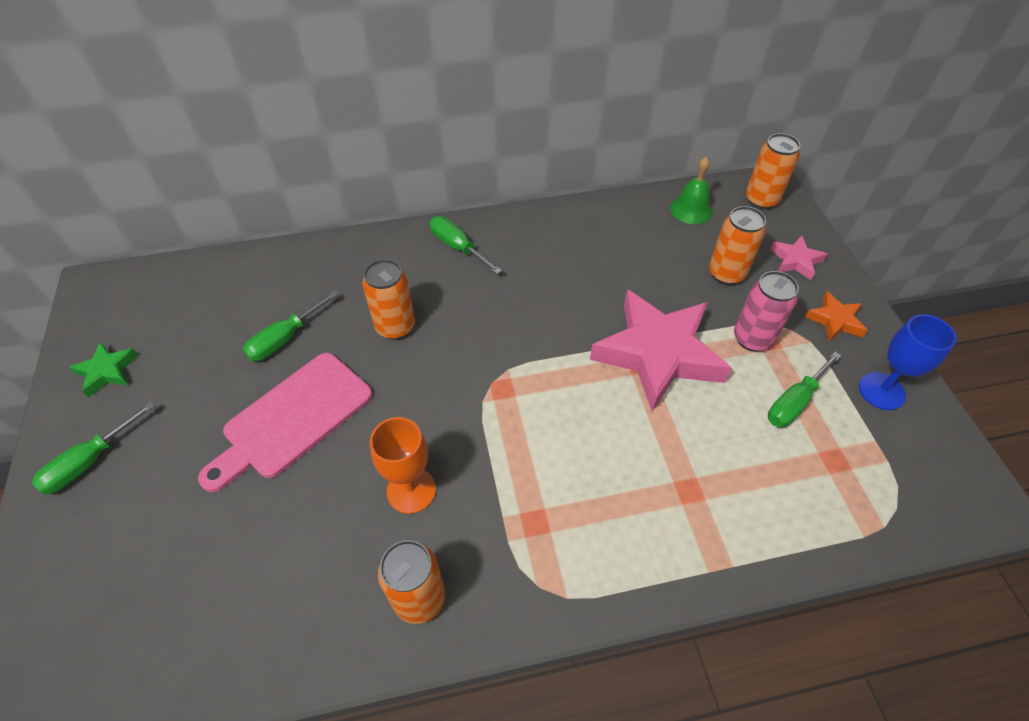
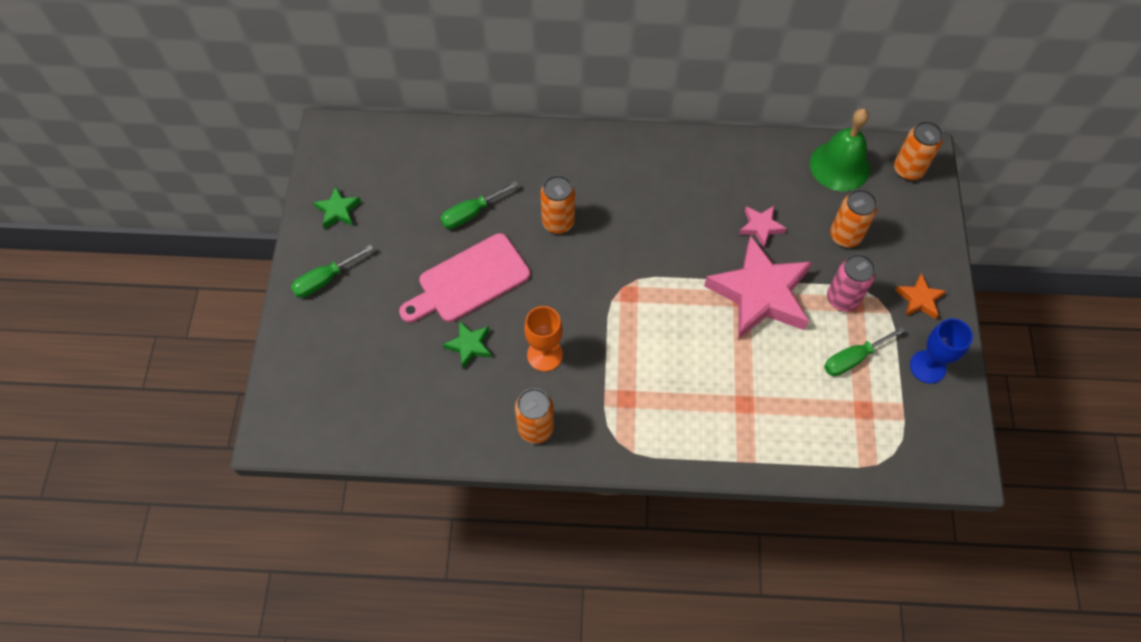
camera: 15 degrees right, 10 degrees up
(304, 503) = (469, 345): none -> green star
(458, 247) = (624, 159): green screwdriver -> none
(691, 209) = (839, 166): green bell -> green bell, size x1.58
(795, 260) = (911, 237): pink star -> pink star (760, 227)

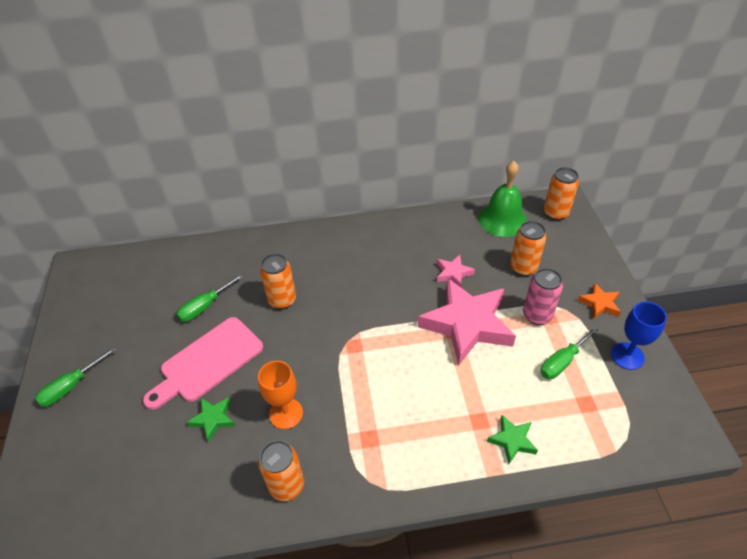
camera: 10 degrees left, 15 degrees down
(338, 210) = (84, 325): green star -> green star (512, 440)

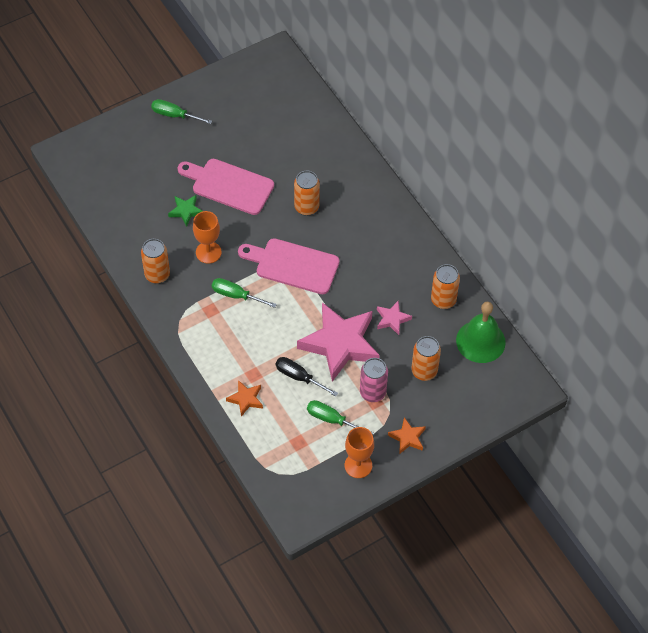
camera: 65 degrees right, 10 degrees up
(205, 306) = (277, 159): green screwdriver -> green screwdriver (236, 295)
(348, 334) = (293, 265): none -> pink cutting board
(497, 375) = (299, 377): none -> black screwdriver
(512, 440) = (246, 399): green star -> orange star
(555, 213) = (511, 384): orange can -> orange can (443, 300)
(627, 356) = (358, 465): blue goblet -> orange goblet

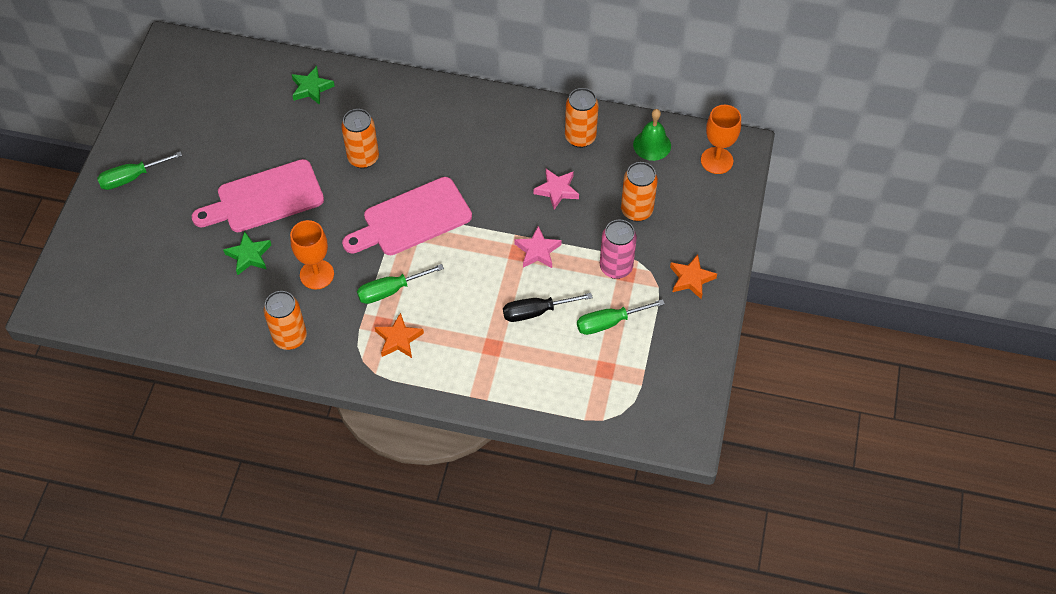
camera: 45 degrees left, 0 degrees up
(246, 399) = (512, 375): orange star -> orange star (398, 339)
(324, 142) = (311, 88): none -> green star
(340, 344) = (537, 251): pink star -> pink star, size x0.45
(358, 465) = (679, 341): orange goblet -> orange goblet (716, 160)
(480, 341) = (652, 145): green bell -> green bell, size x0.63

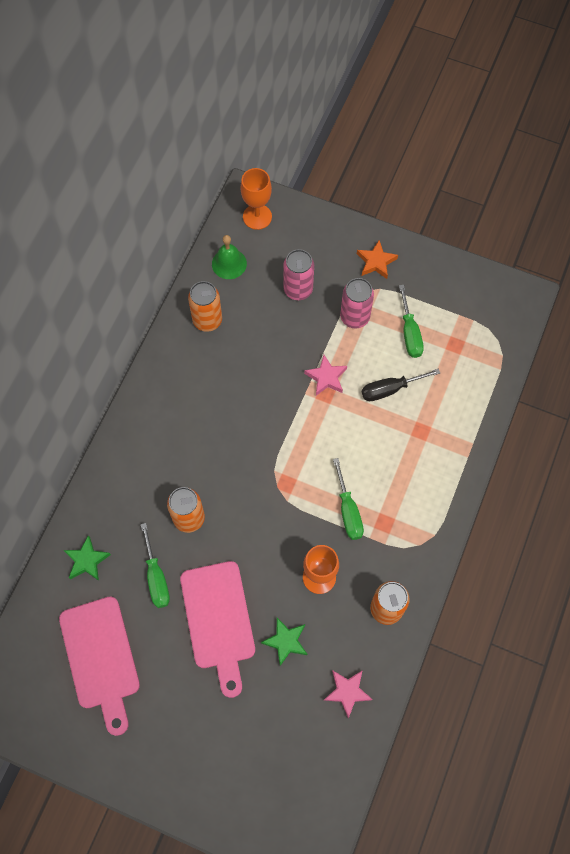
camera: 80 degrees left, 10 degrees up
(132, 178) = (163, 761): green screwdriver -> green screwdriver (156, 577)
(398, 339) = (402, 510): orange star -> none
(412, 219) = (271, 481): pink cutting board -> pink cutting board (100, 658)
(536, 312) = (390, 389): black screwdriver -> black screwdriver turned 75 degrees clockwise
(557, 190) = (263, 350): pink star -> pink star (347, 692)
(636, 210) = (298, 290): orange can -> pink can

